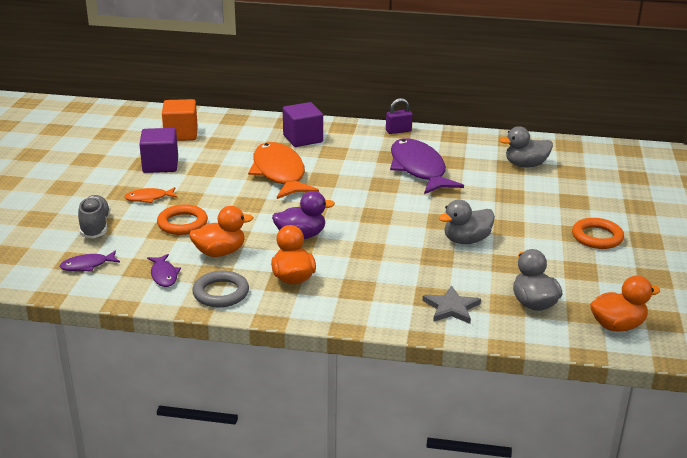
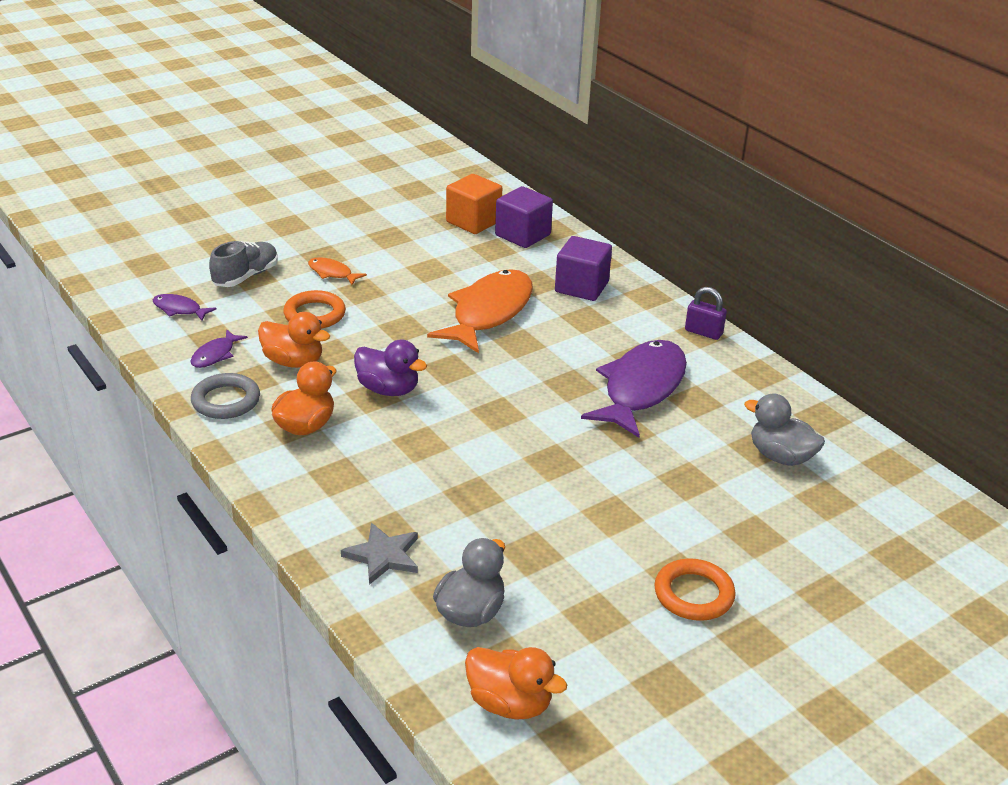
camera: 45 degrees right, 5 degrees up
(160, 165) = (399, 245): purple cube -> purple cube (522, 235)
(466, 240) = (536, 498): grey duck -> none

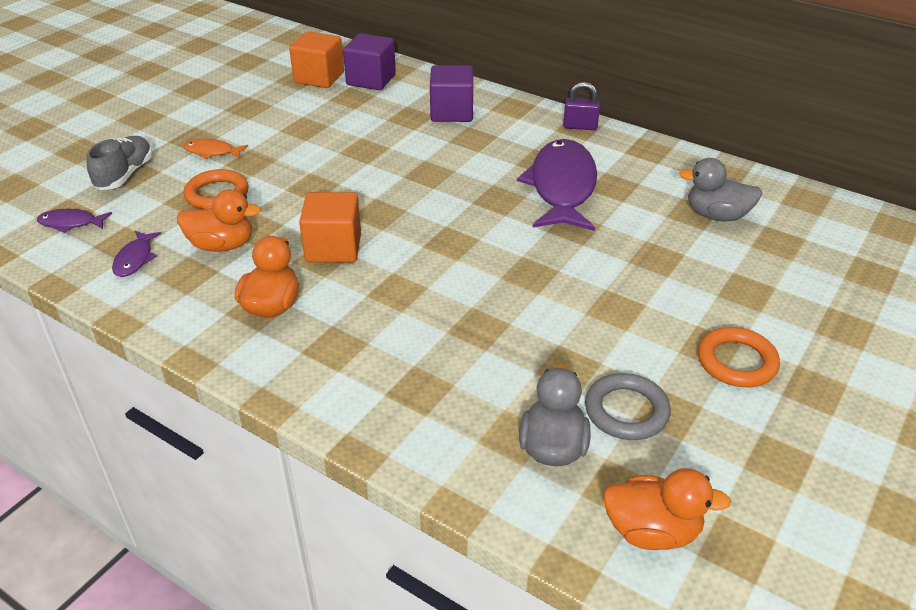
camera: 20 degrees left, 5 degrees up
(226, 401) = (172, 303): grey ring -> grey ring (626, 411)
(383, 556) = (431, 416): grey star -> none
(388, 389) = (333, 248): purple duck -> orange cube
(489, 312) = (384, 153): orange fish -> none

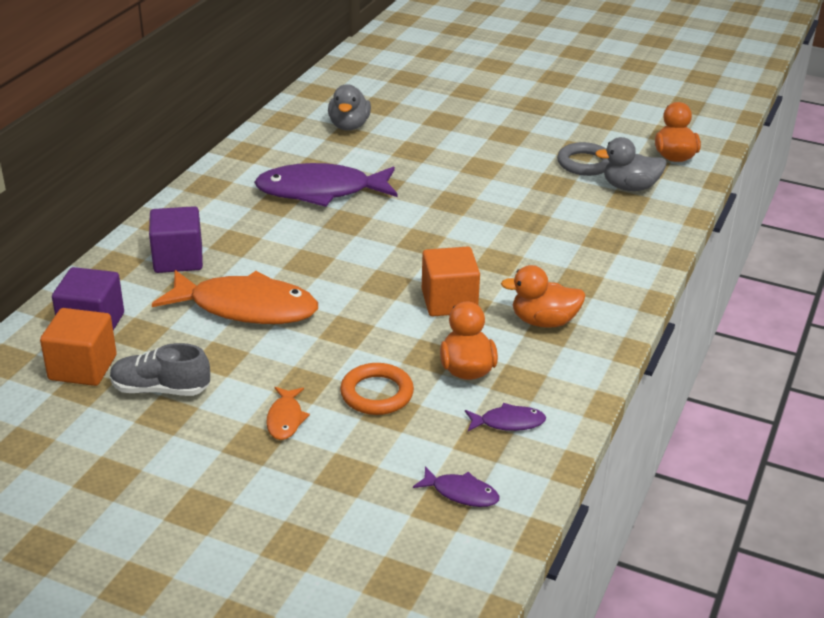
camera: 100 degrees left, 5 degrees down
(71, 223) = (461, 493): purple fish -> purple fish turned 60 degrees counterclockwise
(125, 175) = (350, 480): grey shoe -> grey shoe (161, 389)
(367, 140) = (246, 308): none -> orange fish
(580, 126) = (206, 184): purple padlock -> none
(736, 362) = (520, 127): orange ring -> none

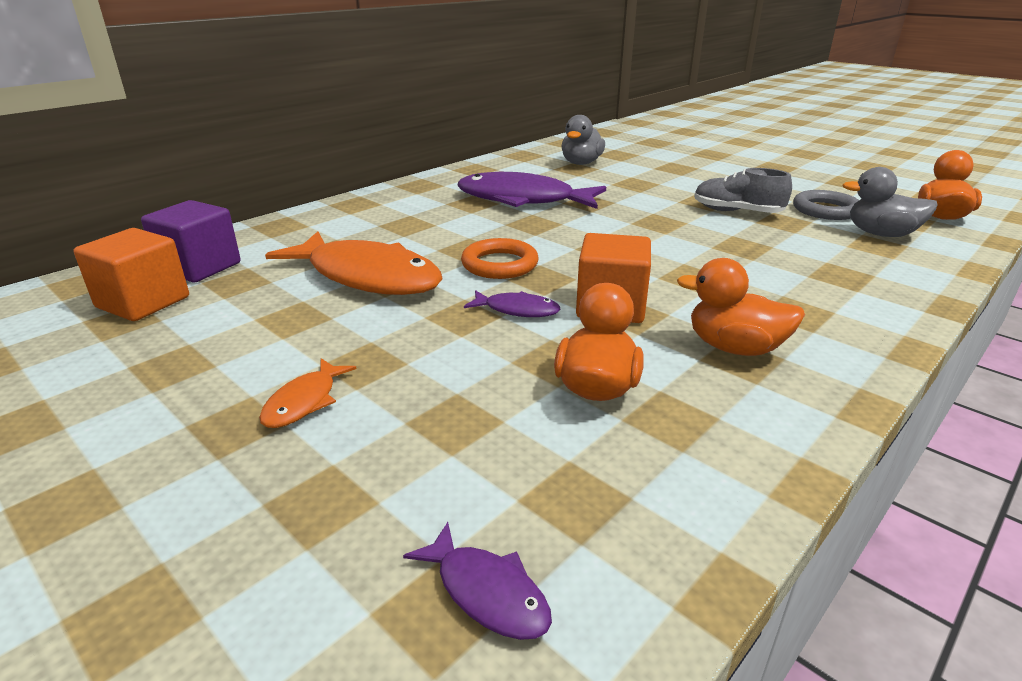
camera: 20 degrees right, 5 degrees down
(161, 389) = (195, 338): grey shoe -> grey shoe (737, 212)
(178, 259) = (339, 230): purple cube -> none
(377, 394) = (450, 394): orange ring -> orange ring (499, 264)
(508, 422) = (630, 478): purple fish -> purple fish (517, 310)

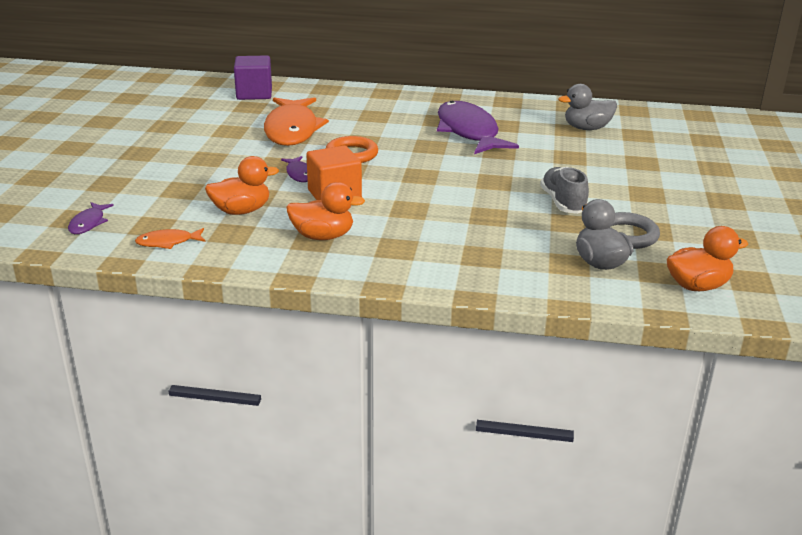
camera: 55 degrees right, 0 degrees up
(143, 302) = (208, 99): orange cube -> none
(304, 402) = (166, 158): orange fish -> orange fish (168, 242)
(734, 348) = (323, 236): orange duck -> orange duck turned 105 degrees clockwise

